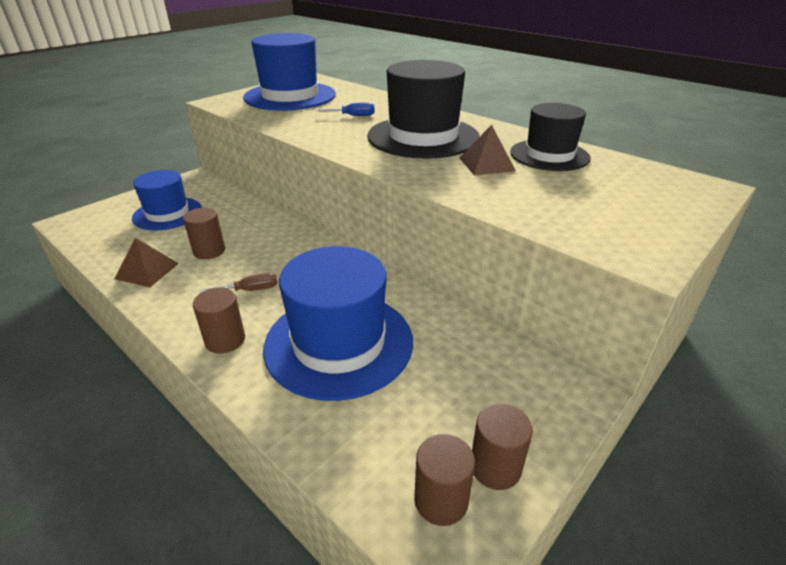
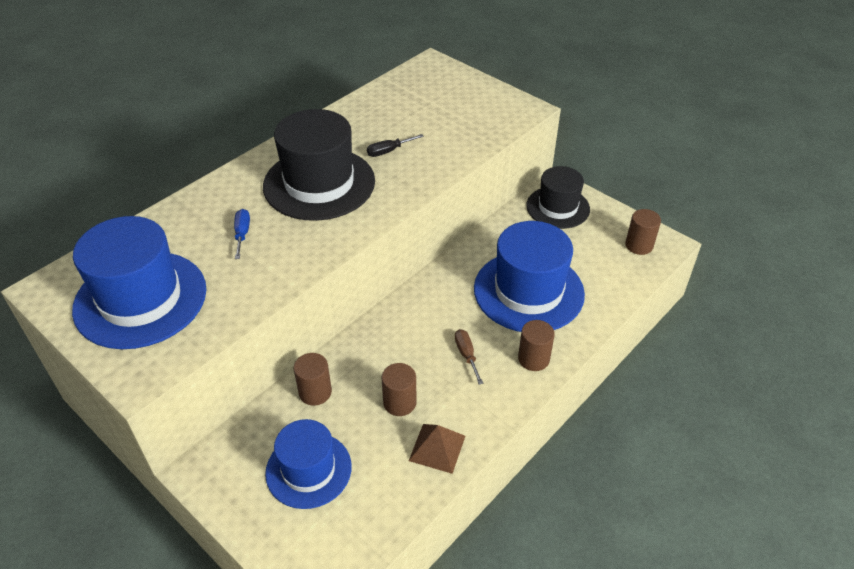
camera: 90 degrees left, 10 degrees up
(486, 164) = (388, 151): brown pyramid -> black screwdriver
(495, 467) = (615, 224): brown cylinder -> brown cylinder (315, 392)
(549, 155) = (372, 118): black hat -> black hat (558, 207)

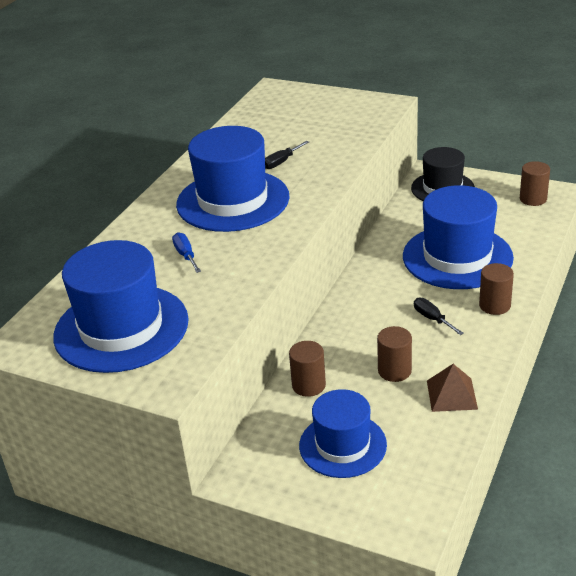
camera: 15 degrees left, 10 degrees down
(319, 183) = (233, 201): black hat -> blue hat
(466, 355) = (432, 319): brown screwdriver -> black screwdriver

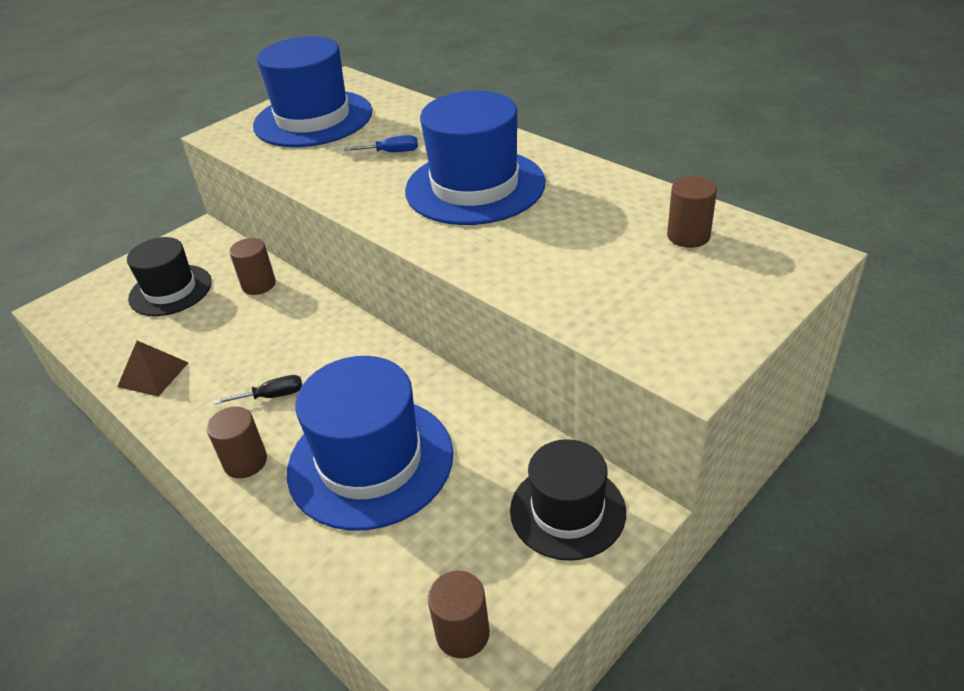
camera: 110 degrees right, 5 degrees up
(281, 162) = (545, 231): black screwdriver -> none
(342, 445) = (170, 290): blue hat -> black hat
(394, 371) = (223, 343): brown cylinder -> brown cylinder (688, 236)

